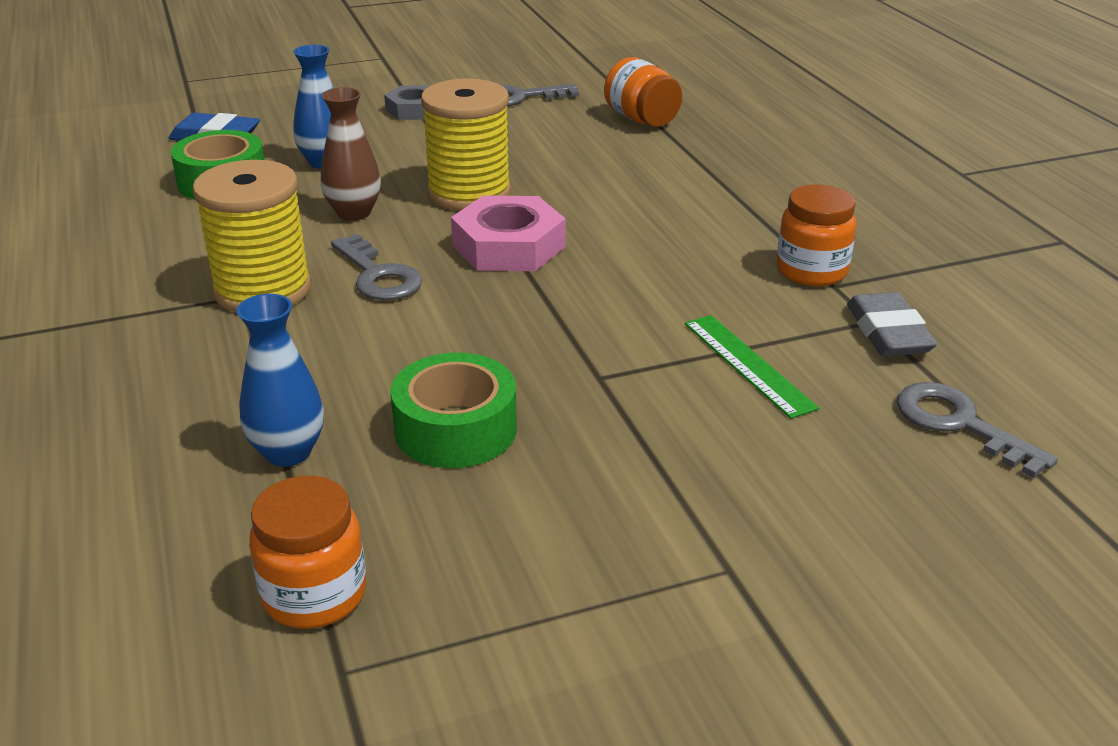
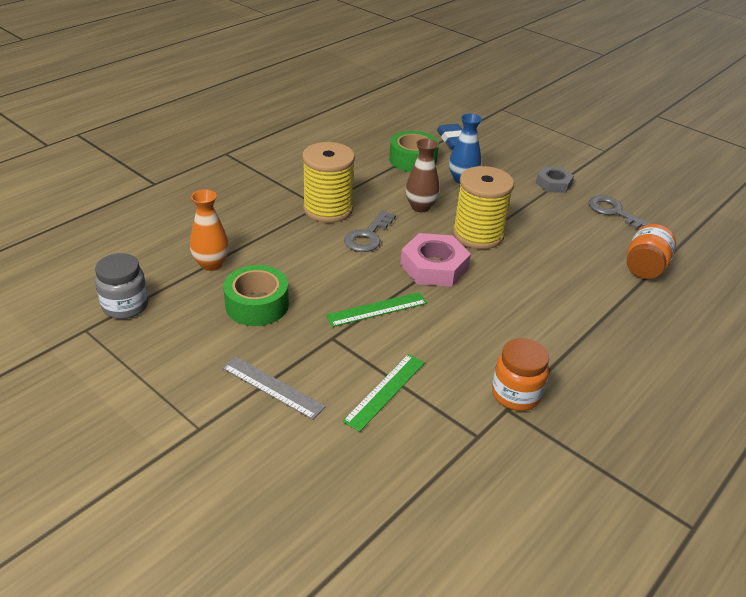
camera: 60 degrees right, 5 degrees up
(288, 452) = (211, 264): blue vase -> orange vase
(314, 595) = (125, 306): orange jar -> grey jar
(565, 320) = (377, 309): none -> green ruler
(676, 465) = (272, 387): none -> grey ruler
(888, 333) = (469, 447): grey eraser -> none
(959, 424) = (386, 501): grey key -> none

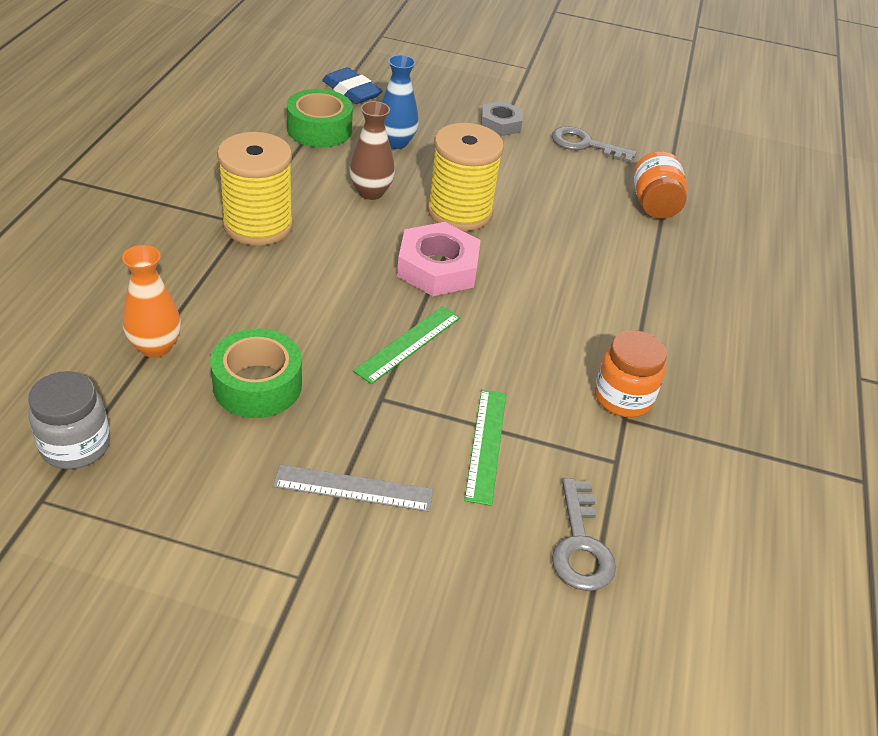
camera: 30 degrees left, 5 degrees up
(368, 236) = (333, 249): grey key -> grey key (580, 545)

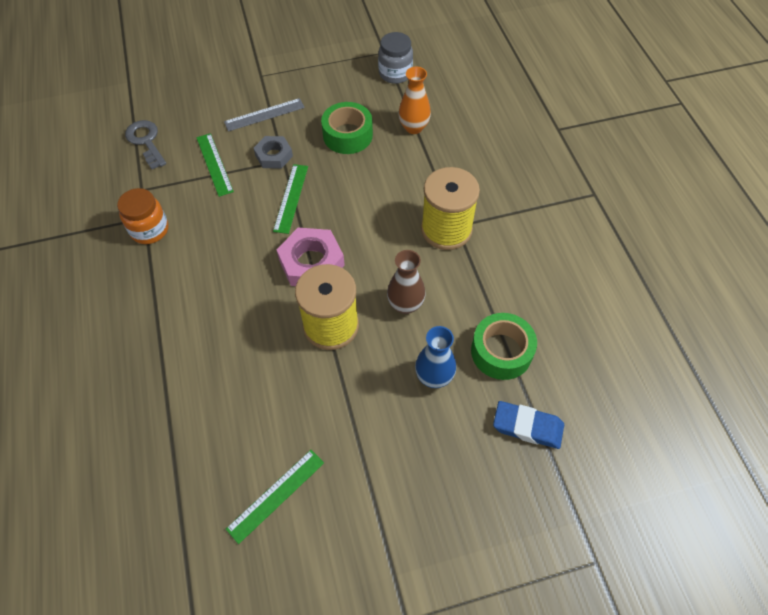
camera: 155 degrees right, 15 degrees up
(500, 124) = (370, 473): grey nut -> grey nut (274, 156)
(585, 145) = (276, 495): grey key -> green ruler
(654, 205) = (180, 439): orange jar -> none

